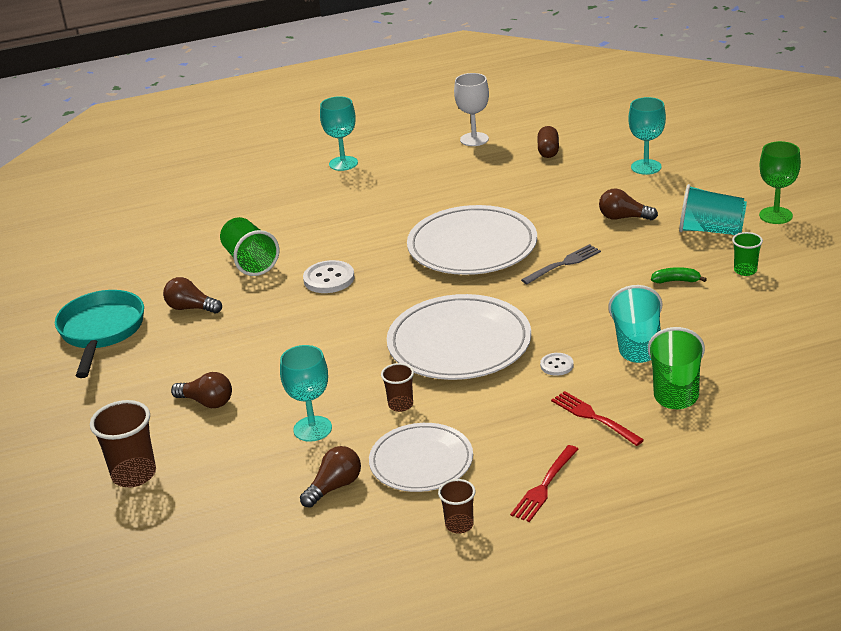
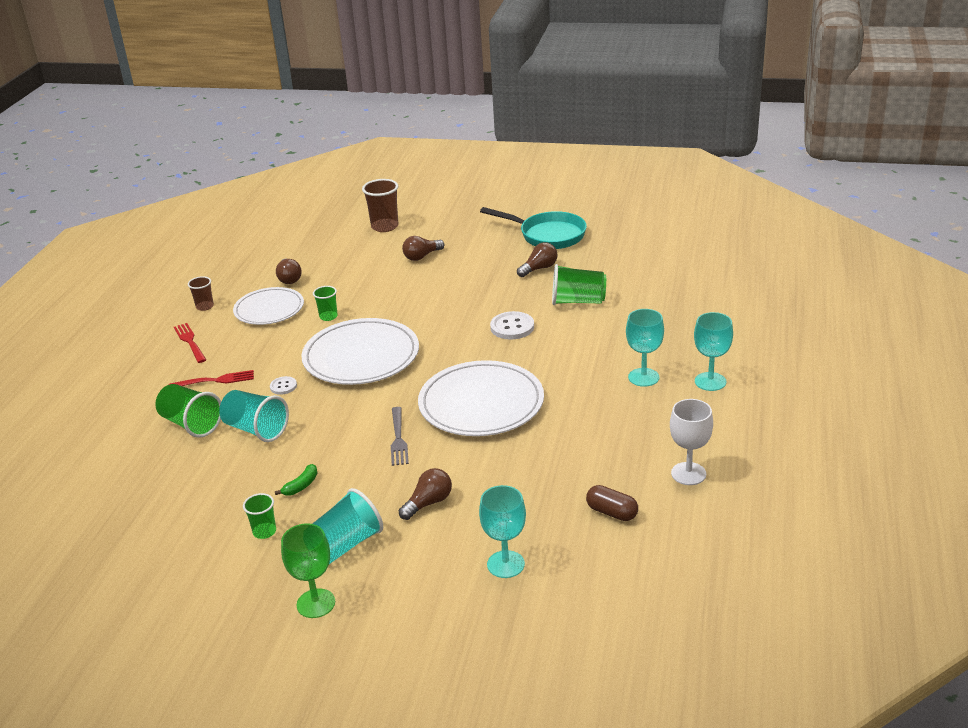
camera: 120 degrees right, 0 degrees up
(312, 429) = (348, 283): turquoise goblet -> turquoise goblet (643, 377)
(400, 405) = (328, 316): brown cup -> green cup

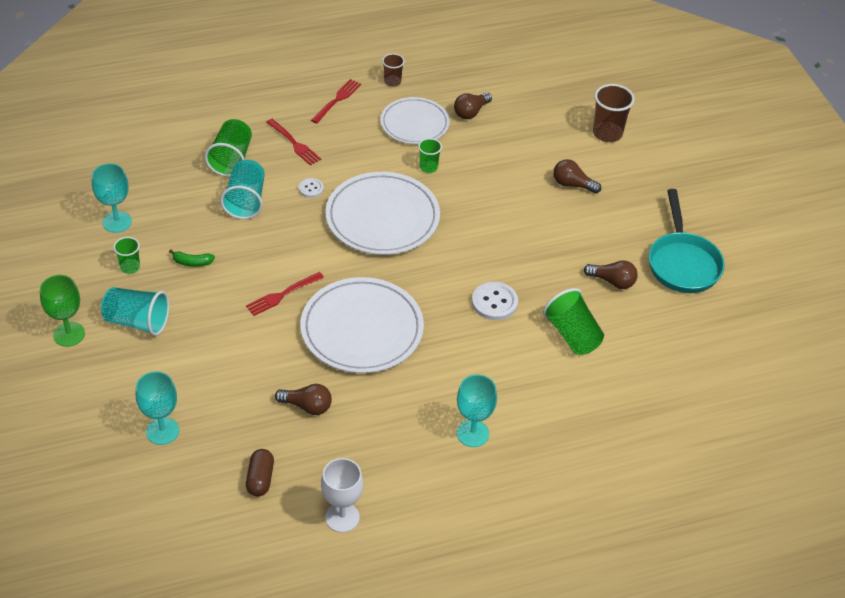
camera: 55 degrees right, 15 degrees up
(398, 439) = (282, 295): grey fork -> red fork
(428, 503) = (211, 350): brown light bulb -> brown light bulb (307, 406)
(710, 381) = (497, 489): turquoise goblet -> turquoise goblet (117, 222)

